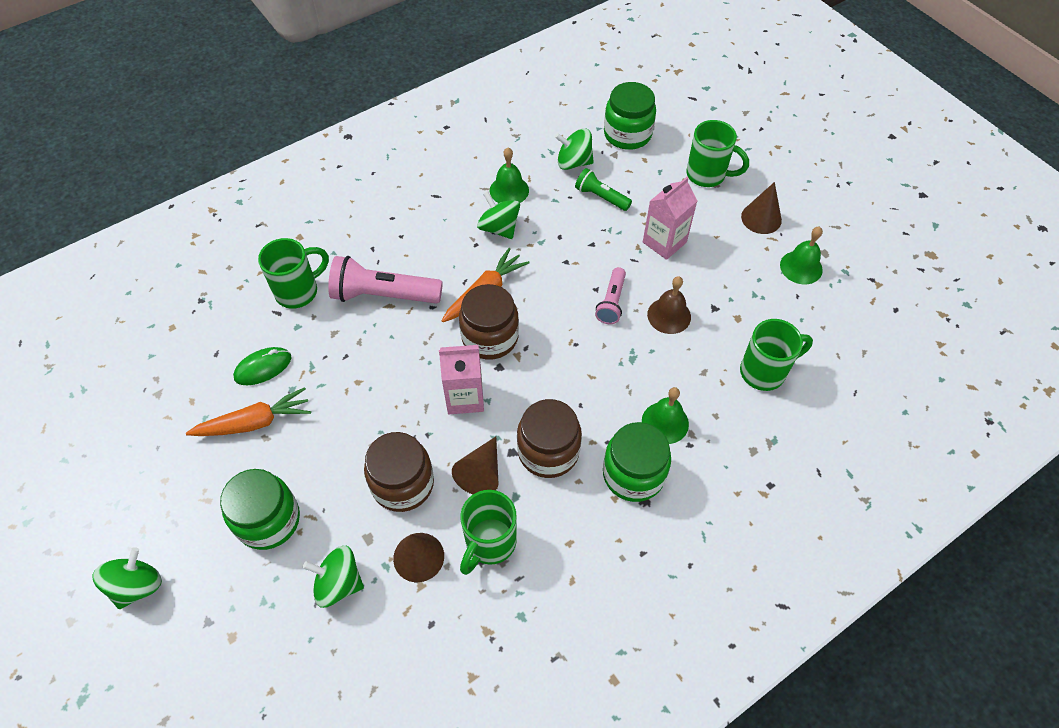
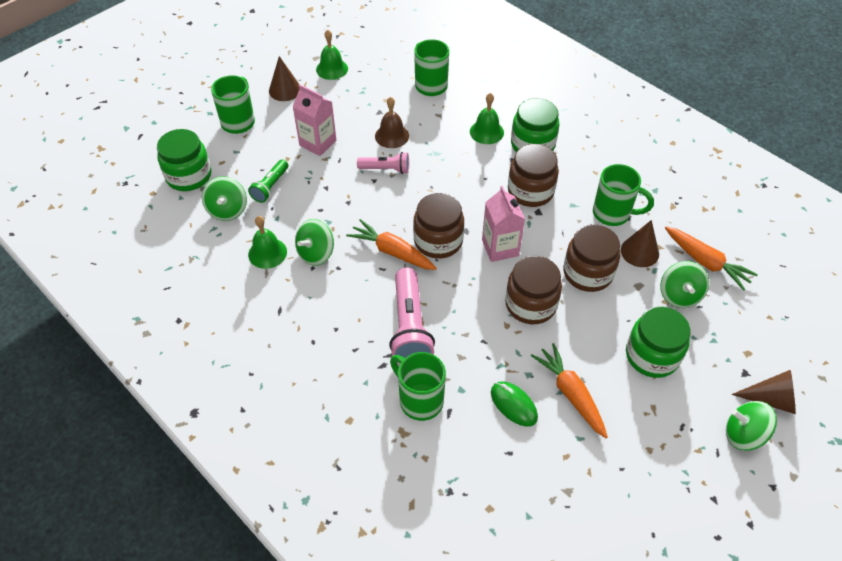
camera: 100 degrees left, 5 degrees down
(377, 411) = (530, 304): none -> brown jar
(379, 639) = (706, 262): none -> orange carrot
(481, 473) = (561, 227): brown cone -> brown cone (770, 399)

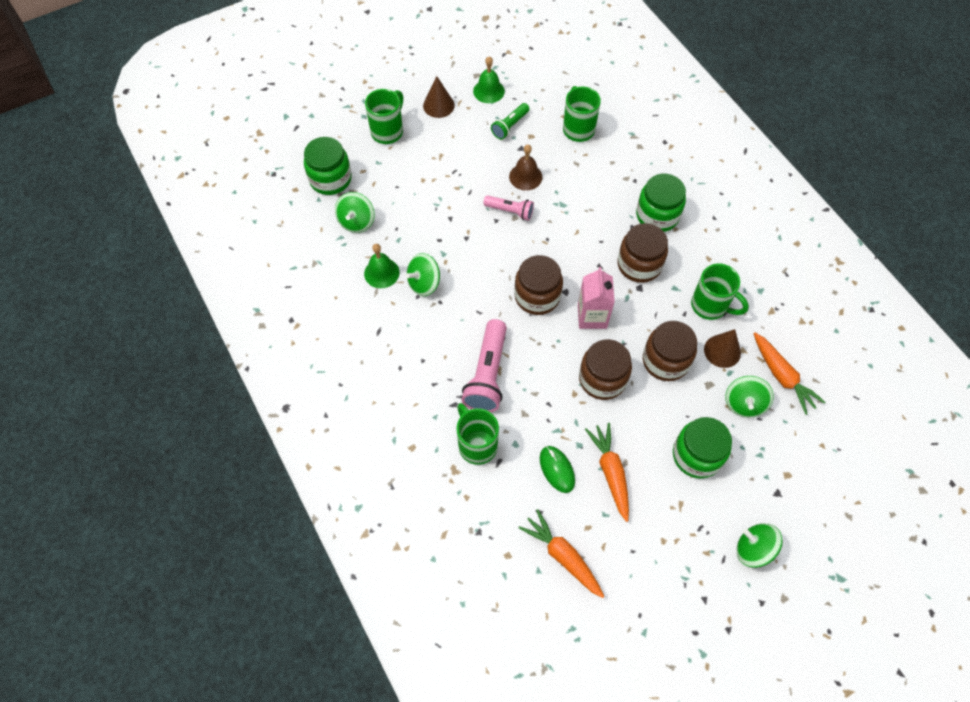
camera: 15 degrees right, 10 degrees up
(270, 187) = (400, 206): green flashlight -> green flashlight (510, 126)
(317, 143) = (454, 169): pink carton -> none
(392, 252) = (492, 297): orange carrot -> orange carrot (562, 556)
(486, 132) = (617, 192): green bell -> none
(770, 399) = (791, 524): brown cone -> none

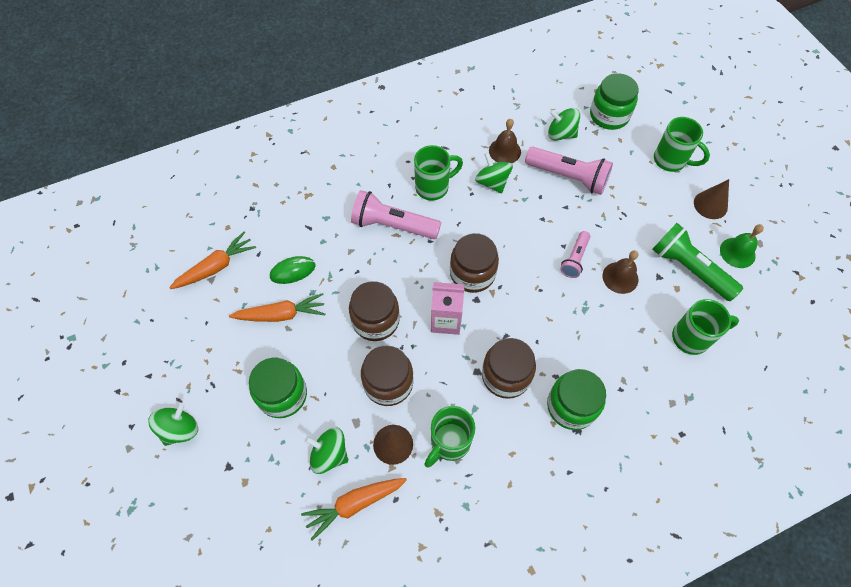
camera: 95 degrees right, 0 degrees up
(381, 273) = (504, 151): green bell -> brown bell
(413, 215) = (568, 177): none -> pink flashlight
(476, 445) = (327, 212): green mug -> green mug (433, 187)
(510, 126) = (689, 269): green flashlight -> green flashlight, size x1.74

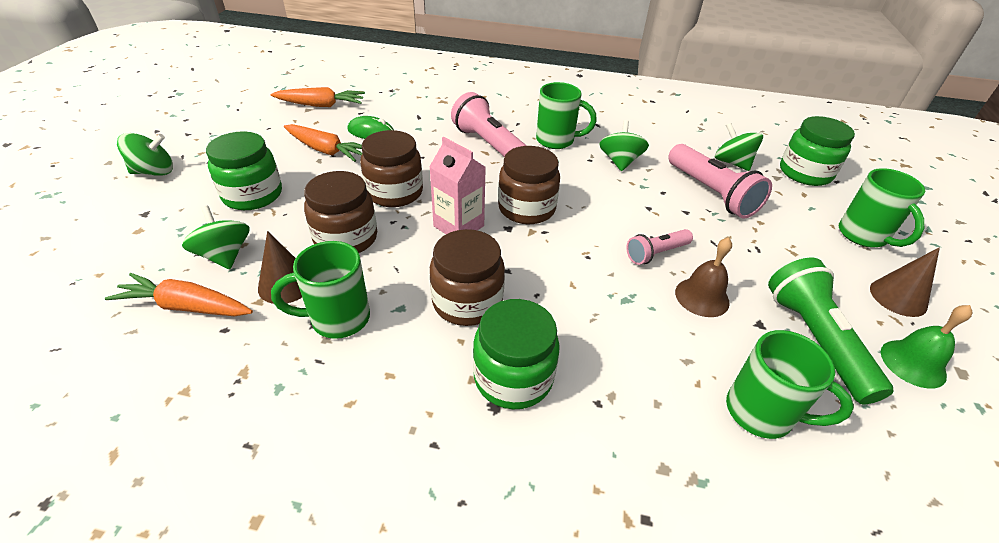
camera: 35 degrees right, 20 degrees down
(504, 151) = (656, 149): brown bell -> none

